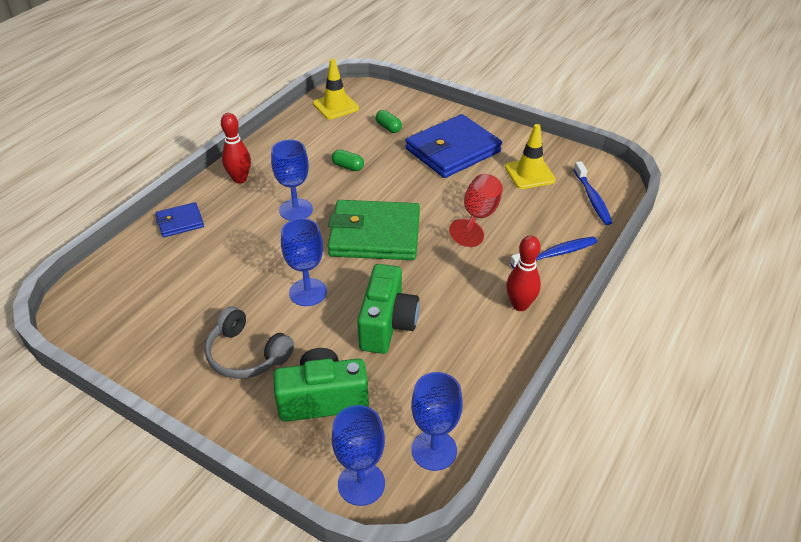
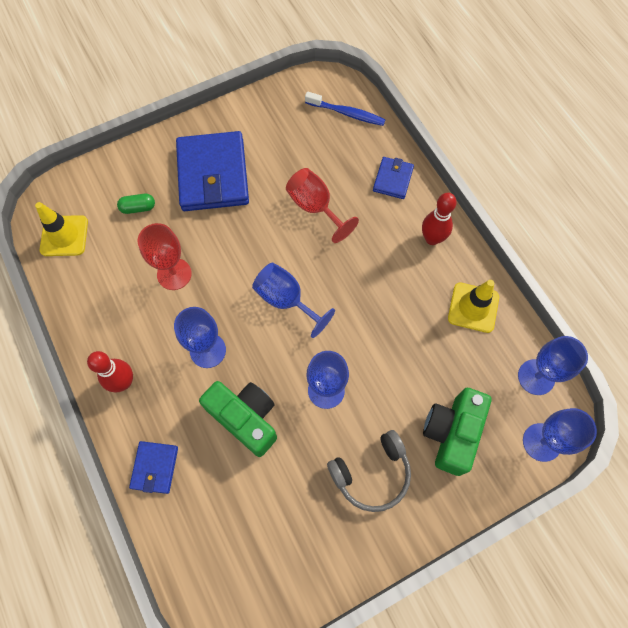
camera: 60 degrees left, 25 degrees up
(348, 167) = (174, 274): green capsule -> red goblet
(375, 235) = (286, 300): green wallet -> blue goblet
(387, 324) = (399, 345): green camera -> green camera (245, 418)
(529, 174) = (286, 136): yellow traffic cone -> yellow traffic cone (473, 307)
(556, 254) = (393, 179): blue toothbrush -> blue wallet

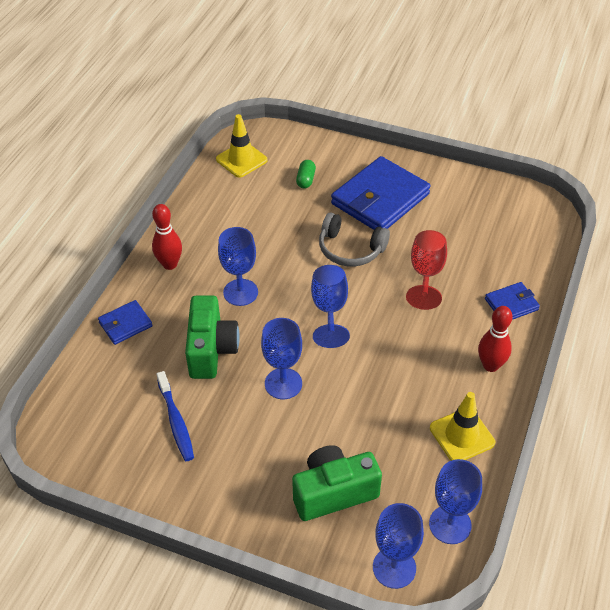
camera: 50 degrees right, 20 degrees down
(138, 208) = (306, 180): green capsule -> green capsule turned 60 degrees clockwise
(174, 274) = (278, 233): red goblet -> none
(347, 113) = (532, 237): blue toothbrush -> blue toothbrush (176, 421)
(372, 473) = (246, 459): grey headphones -> grey headphones (350, 249)

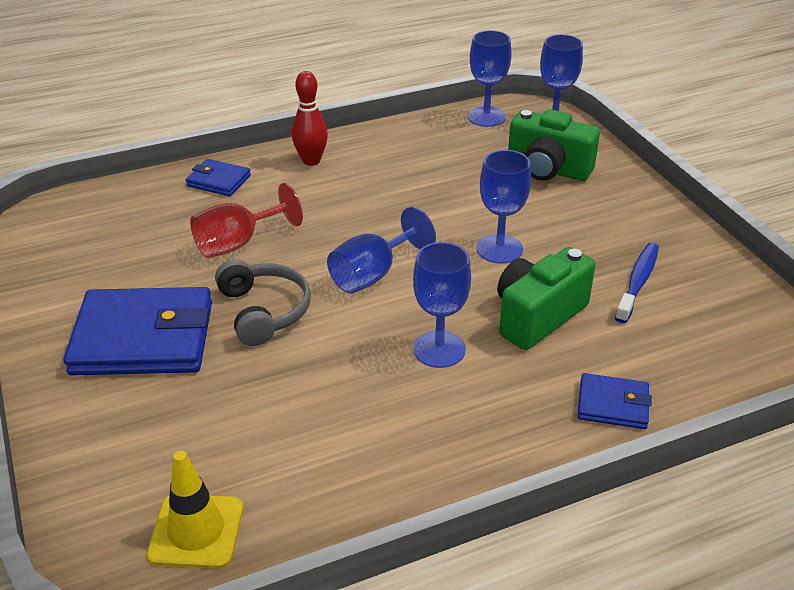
camera: 135 degrees left, 10 degrees down
(170, 264) = (484, 441): red bowling pin -> none
(306, 180) = (172, 427): green capsule -> none
(462, 435) = (404, 143): yellow traffic cone -> none

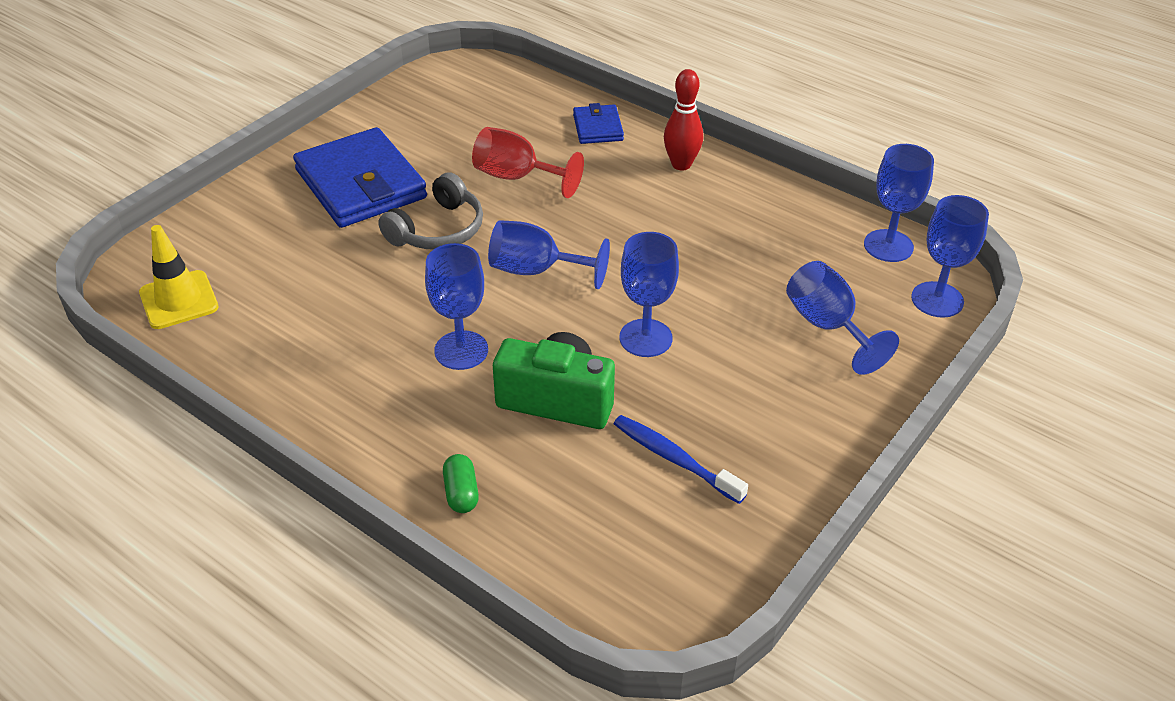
camera: 60 degrees right, 5 degrees up
(548, 169) = (828, 326): green camera -> blue goblet
(613, 405) = (461, 493): blue wallet -> green capsule
(638, 282) = (674, 459): blue toothbrush -> blue toothbrush turned 135 degrees counterclockwise

